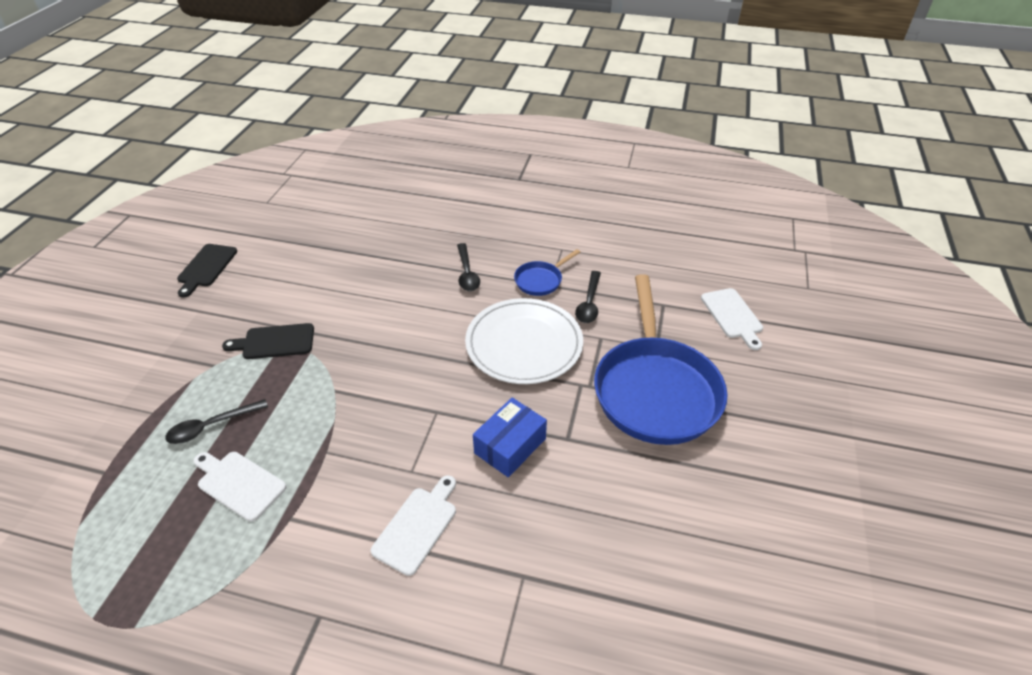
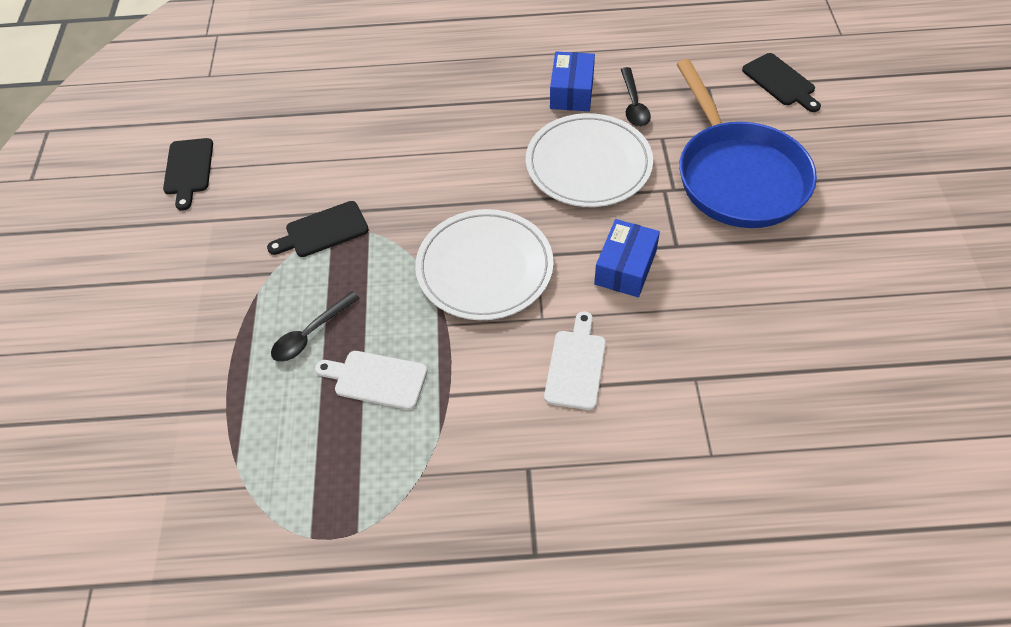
camera: 15 degrees left, 10 degrees up
(386, 410) = (484, 268): none -> white plate
(467, 273) = (489, 103): black spoon -> none
(540, 280) = (571, 92): blue pan -> blue box
(732, 315) = (780, 82): white cutting board -> black cutting board

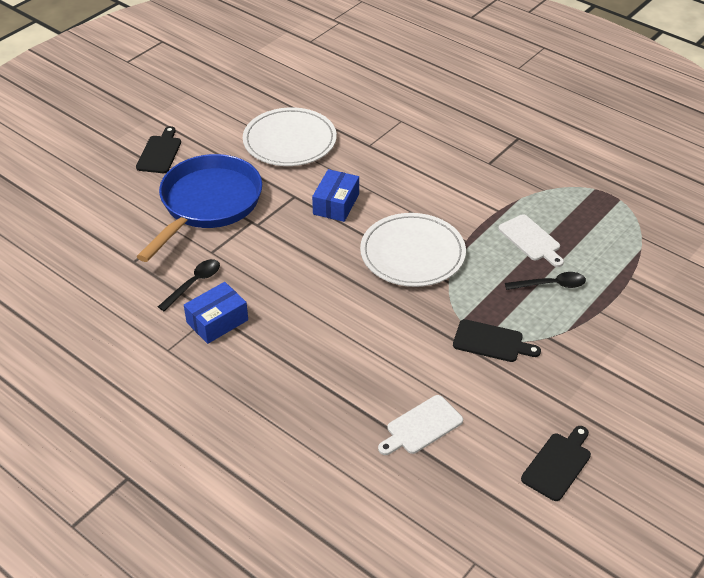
camera: 140 degrees left, 10 degrees down
(576, 365) = (419, 183): white cutting board -> white cutting board (421, 426)
(588, 164) = (277, 267): white plate -> white plate (290, 141)
(625, 268) = (336, 204): blue box -> blue box turned 45 degrees counterclockwise
(780, 82) = (90, 233): black cutting board -> black cutting board (160, 153)

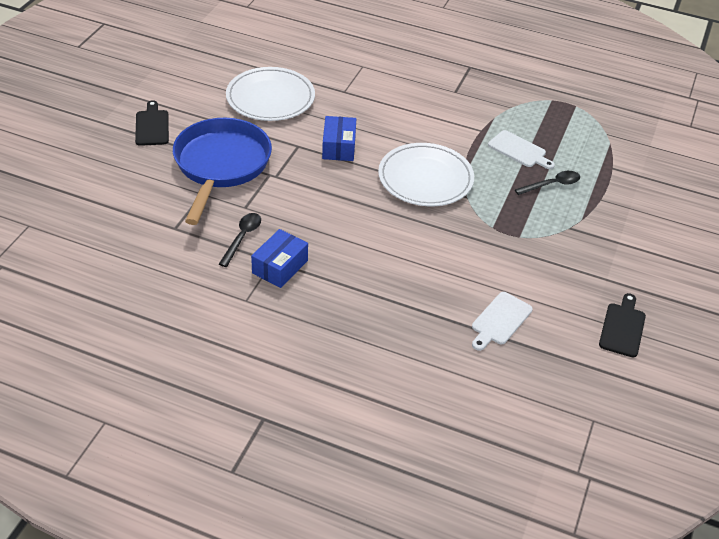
camera: 20 degrees left, 0 degrees up
(491, 342) = (525, 240): black cutting board -> none

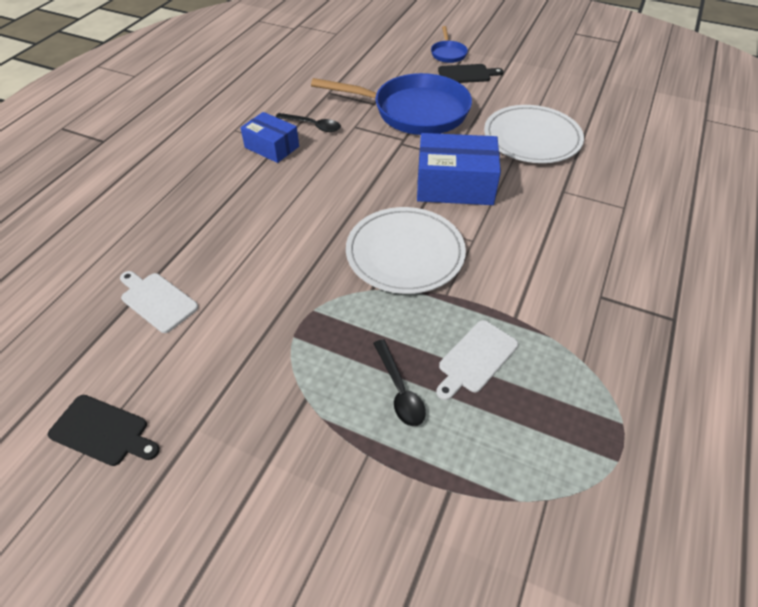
camera: 95 degrees right, 5 degrees up
(104, 136) = (448, 53): none -> blue pan
(339, 147) = (455, 185): blue box -> blue box, size x1.59

